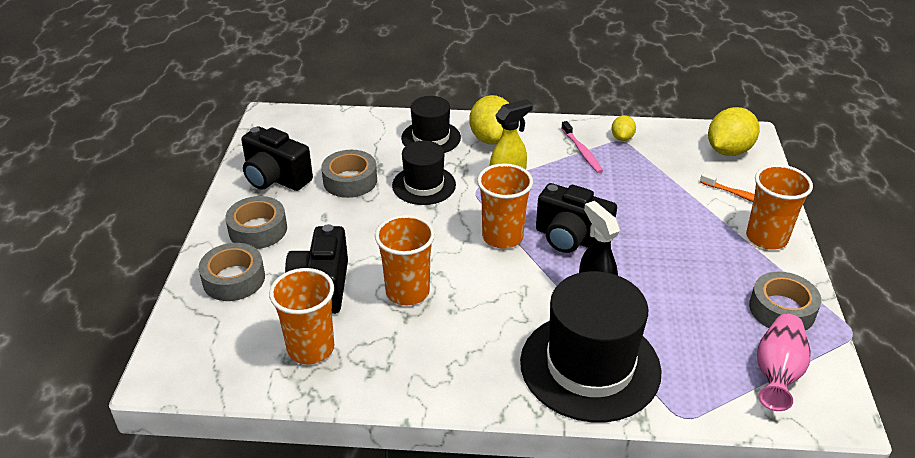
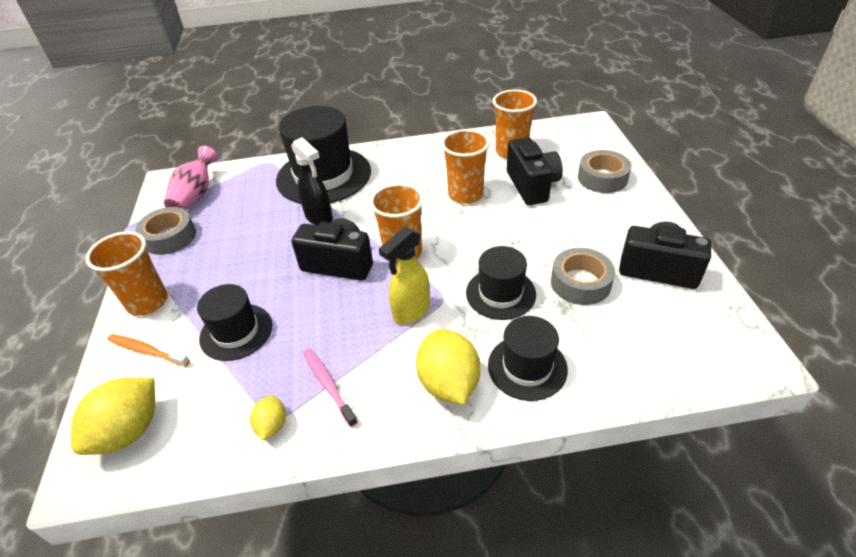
camera: 170 degrees right, 5 degrees up
(258, 230) = (622, 216): grey tape -> none
(665, 197) = (236, 332): none -> black hat

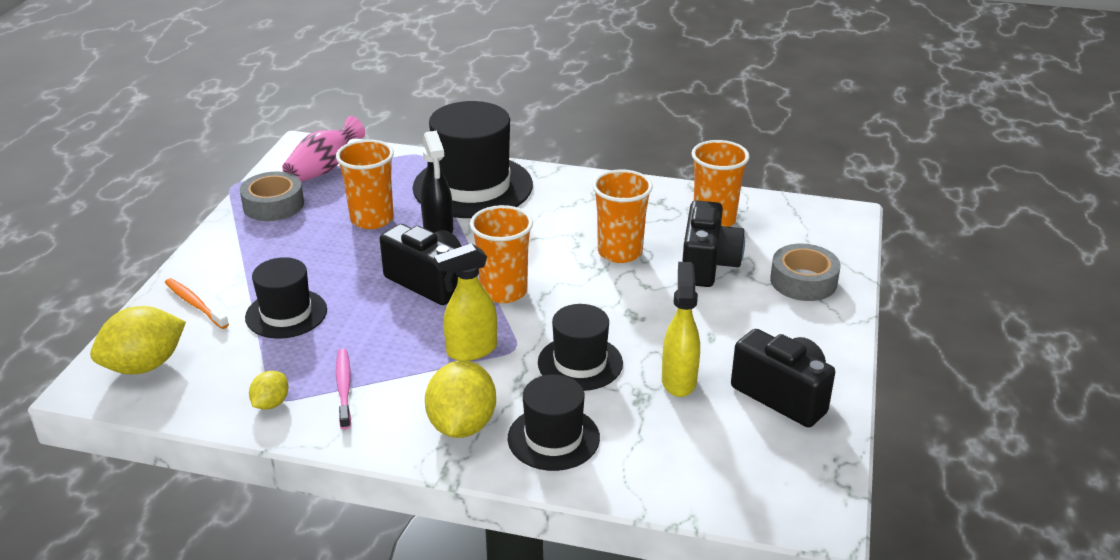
camera: 20 degrees right, 10 degrees down
(147, 302) = (219, 261): orange cup -> orange cup (372, 219)
(580, 283) = (679, 381): grey tape -> yellow spray bottle

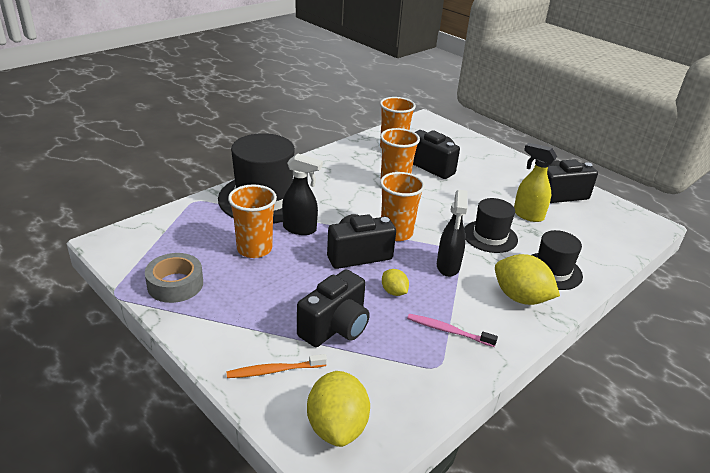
camera: 60 degrees left, 0 degrees up
(271, 403) = (441, 371): yellow lemon -> yellow lemon (394, 292)
(286, 314) = (335, 327): black hat -> black camera
(323, 169) = (156, 245): pink vase -> none
(471, 350) = (448, 267): yellow spray bottle -> black spray bottle
(803, 281) = (471, 151): grey tape -> none

